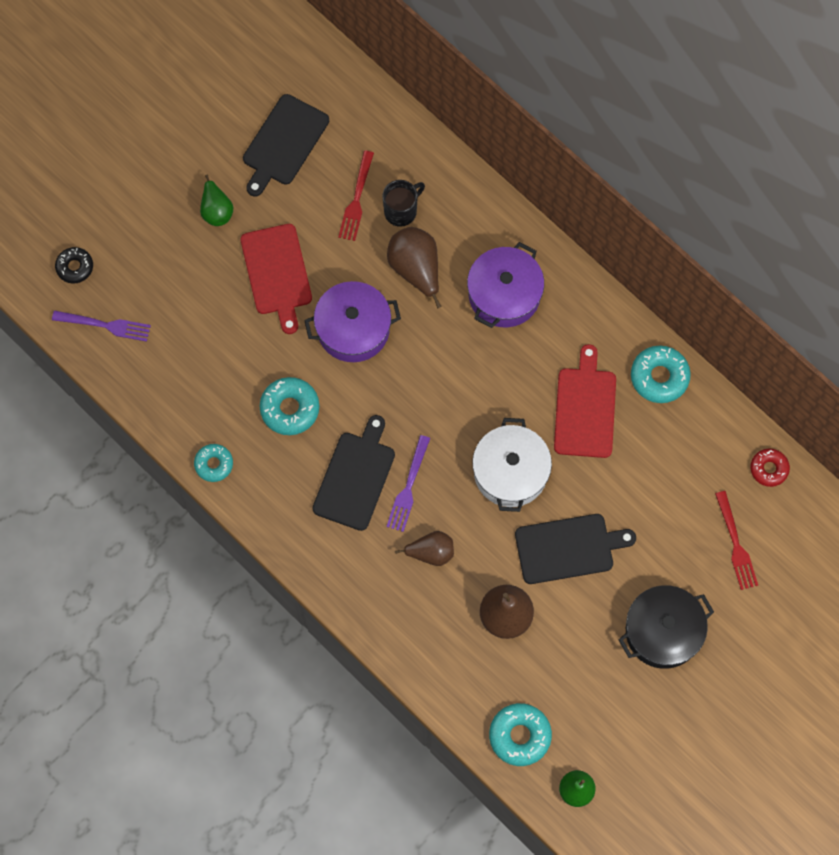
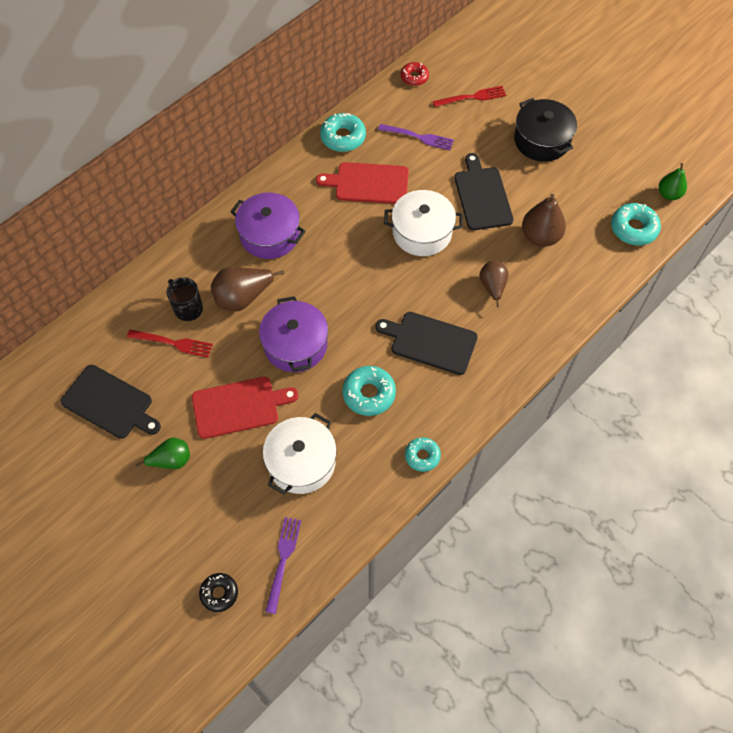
camera: 90 degrees left, 10 degrees down
(210, 339) = (301, 462): none -> white pot
(408, 487) = (437, 303): purple fork -> purple fork (418, 137)

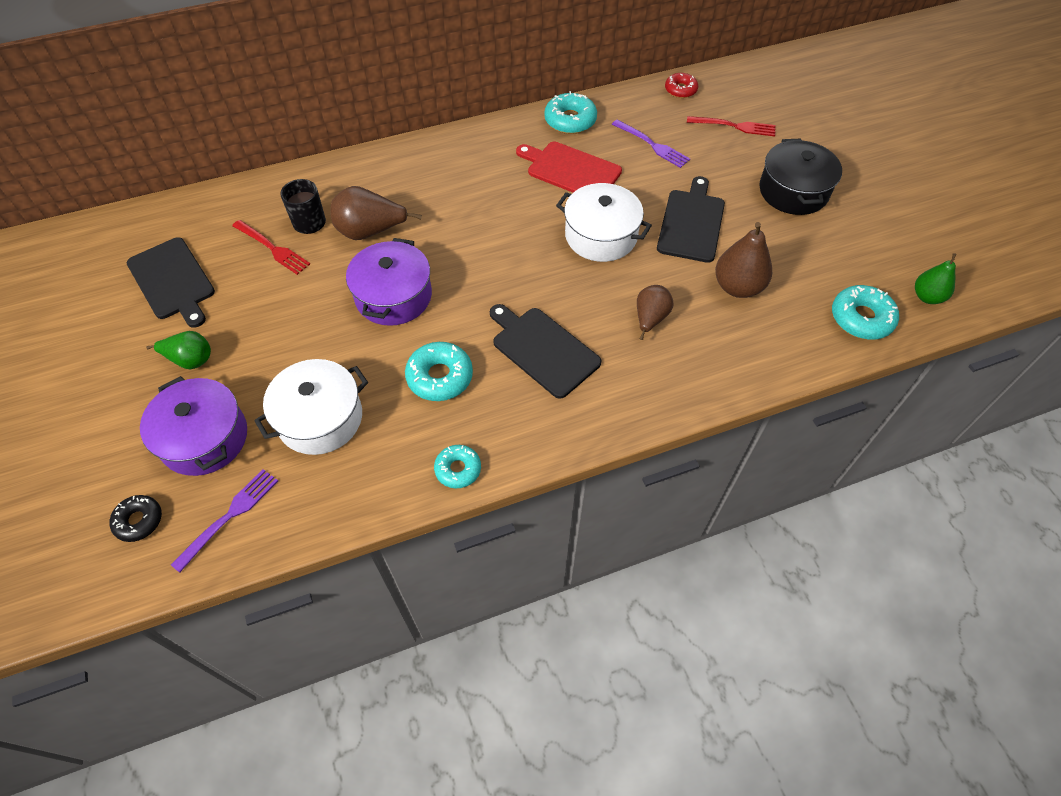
camera: 25 degrees right, 5 degrees down
(239, 407) = (294, 334): red cutting board -> none
(270, 235) = (436, 183): purple pot -> purple pot (204, 438)

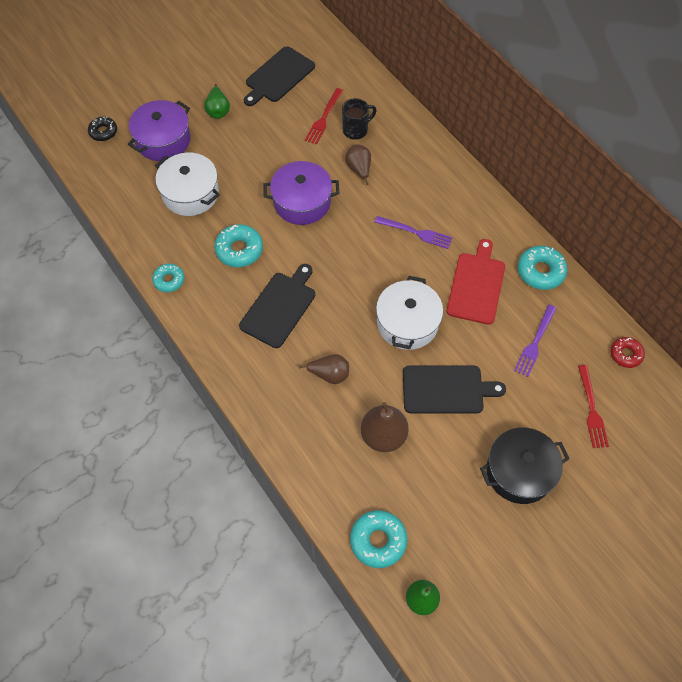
camera: 75 degrees right, 5 degrees up
(229, 516) = (114, 172): purple fork -> purple fork (416, 232)
(370, 231) = (359, 169): brown pear -> brown pear, size x0.66

